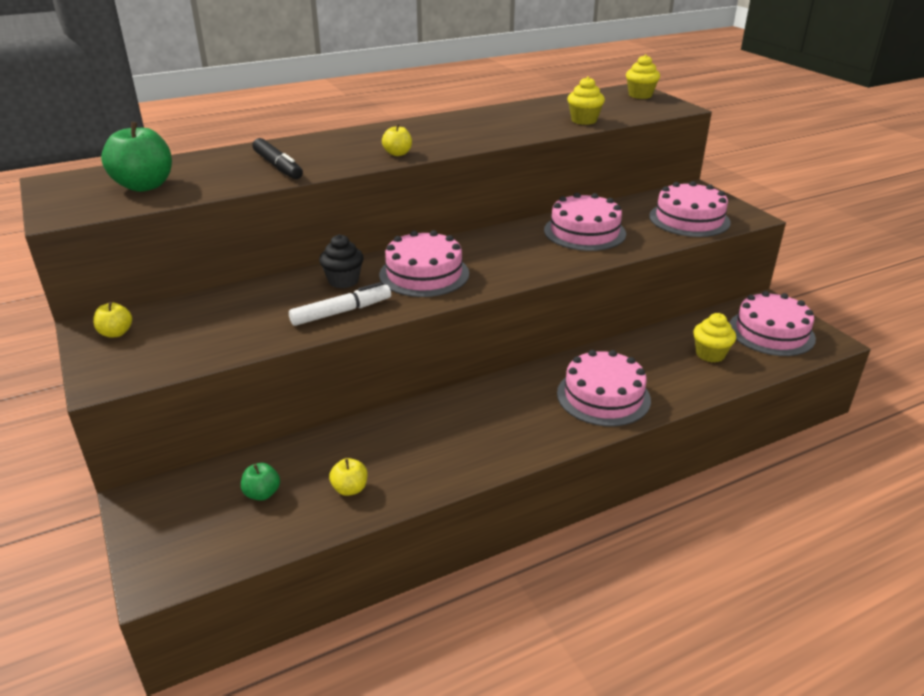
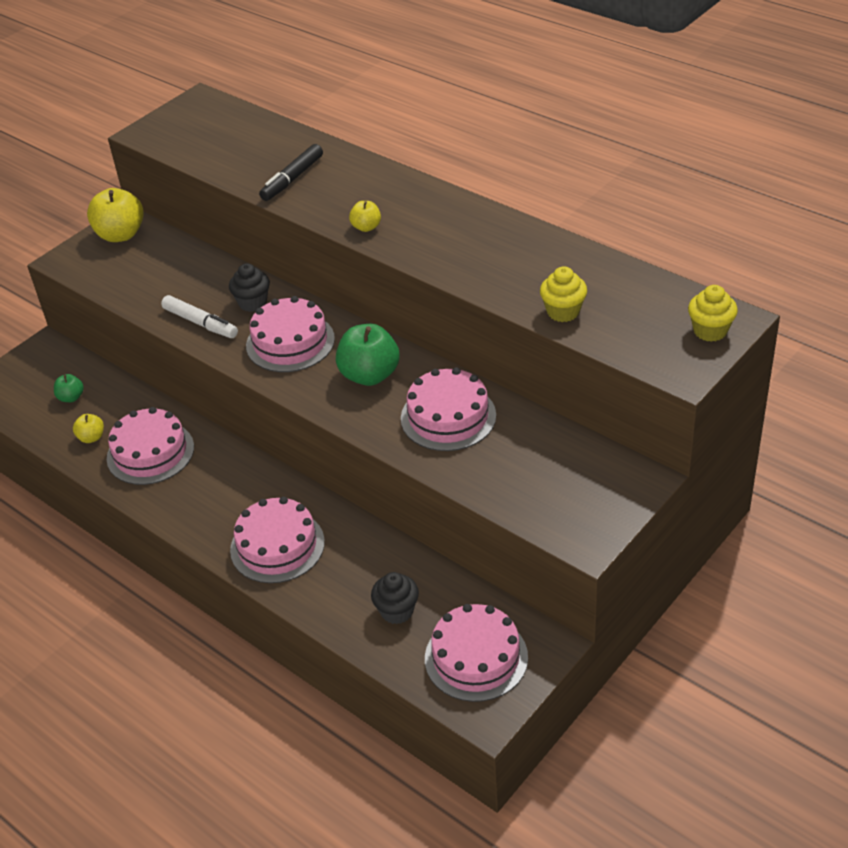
camera: 70 degrees right, 10 degrees up
(116, 333) = (120, 235): yellow apple -> yellow apple, size x1.95
(144, 186) = (213, 139): green apple -> green apple (369, 375)
(689, 219) = (540, 491): pink cake -> pink cake (150, 452)
(710, 354) = (397, 611): yellow cupcake -> black cupcake

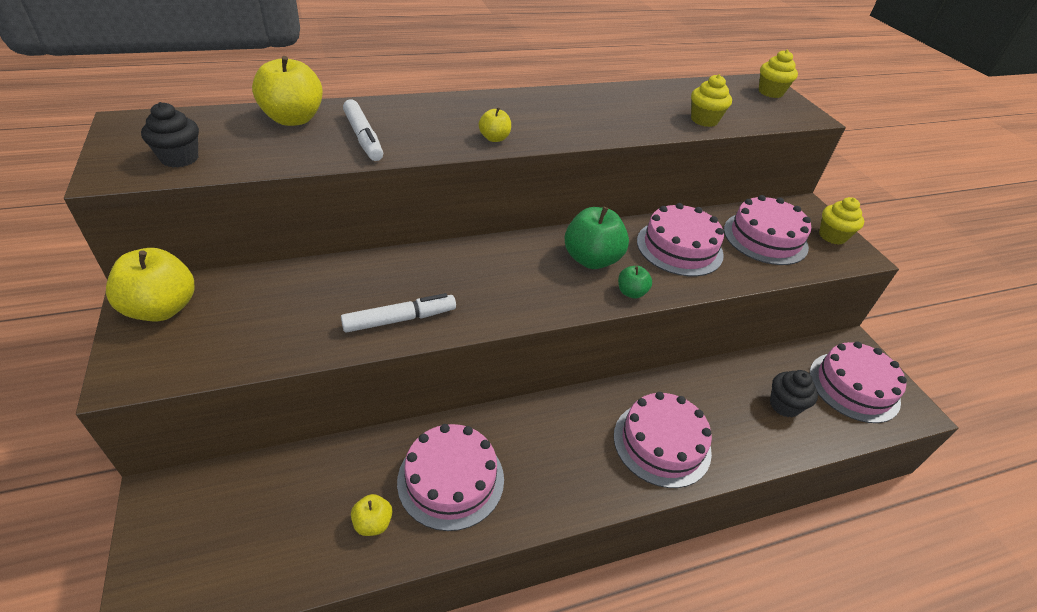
camera: 65 degrees left, 0 degrees up
(71, 397) = (283, 512): green apple -> green apple (631, 292)
(252, 303) = (413, 274): black cupcake -> black cupcake (179, 158)
(281, 142) = (293, 119): none -> yellow apple
(290, 342) = (499, 279): pink cake -> pink cake (765, 238)
(292, 179) = (363, 137): black marker -> white marker
(601, 513) = (832, 236): none -> yellow cupcake

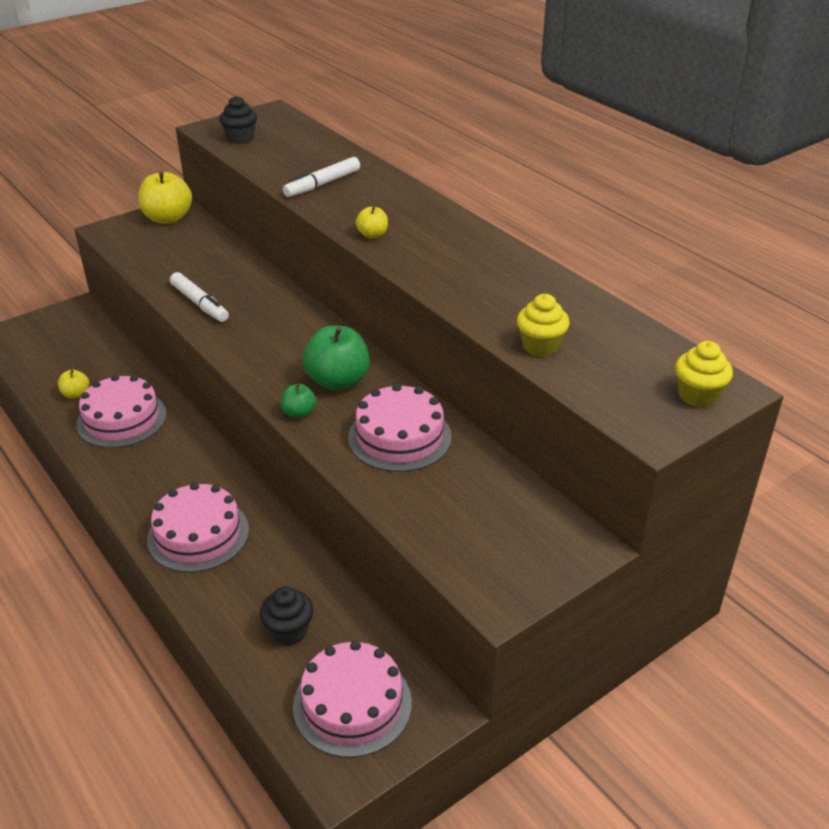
camera: 75 degrees right, 5 degrees down
(293, 119) = (327, 154): yellow apple -> none
(765, 238) = (471, 506): pink cake -> none
(832, 236) = (526, 573): yellow cupcake -> none

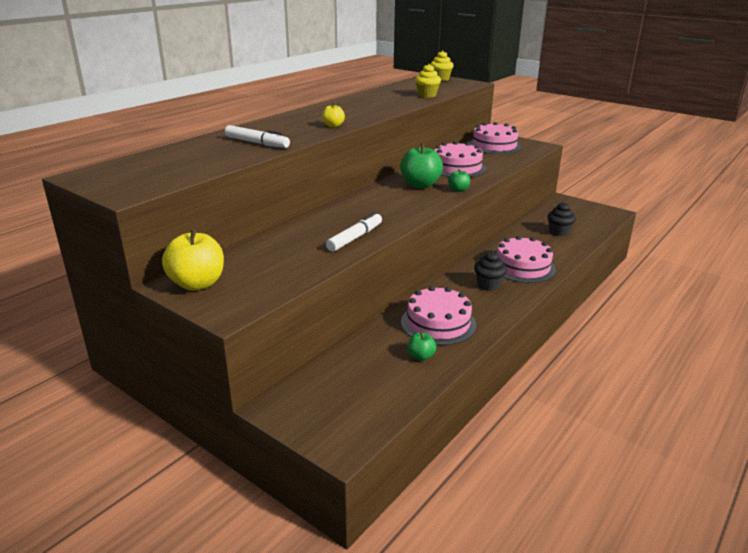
camera: 105 degrees left, 10 degrees down
(76, 394) = (421, 356): yellow apple -> green apple
(240, 139) = (158, 178): black cupcake -> black cupcake (488, 285)
(352, 704) = (579, 214): pink cake -> pink cake (494, 146)

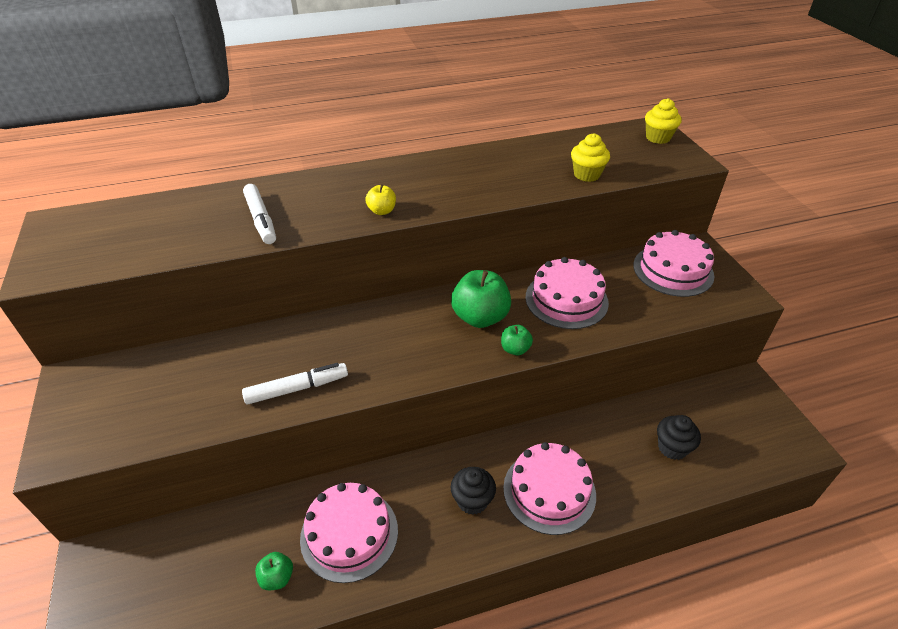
camera: 35 degrees right, 15 degrees up
(197, 284) = (87, 389): yellow apple -> none

